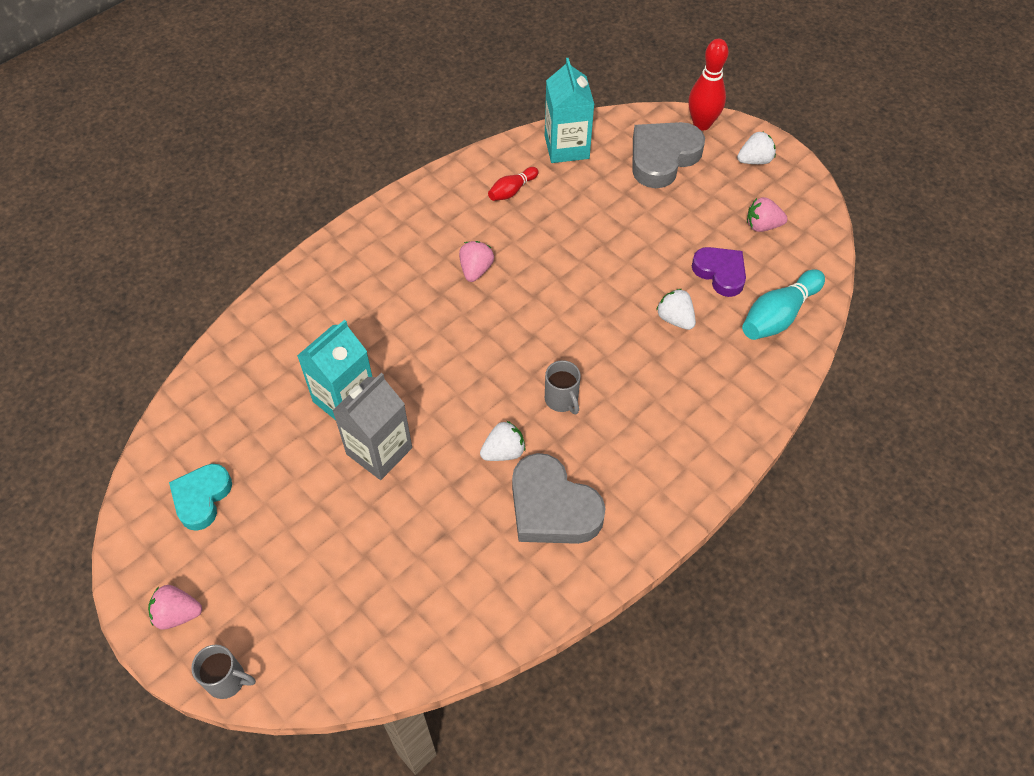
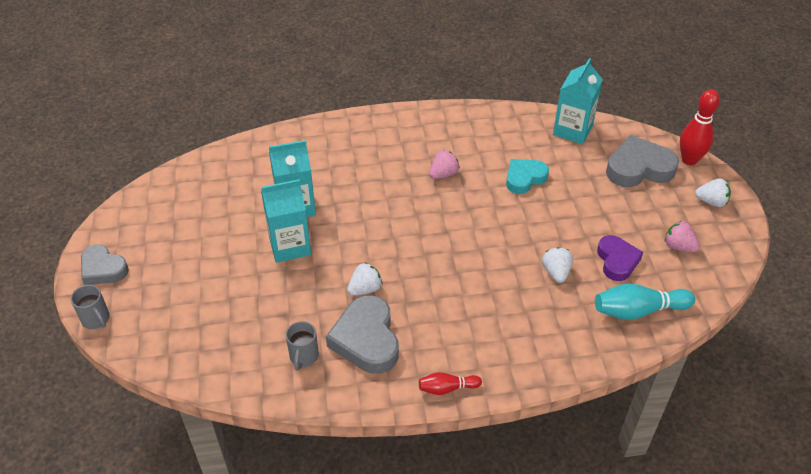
camera: 35 degrees right, 10 degrees down
(177, 614) = (103, 269): pink strawberry -> grey heart
(202, 498) = (170, 215): turquoise heart -> turquoise heart (524, 178)
(379, 451) = (290, 246): grey carton -> turquoise carton
(503, 451) = (365, 289): white strawberry -> white strawberry turned 45 degrees counterclockwise
(512, 190) = (510, 139): red bowling pin -> red bowling pin (447, 388)
(562, 400) = (431, 279): grey mug -> grey mug (303, 357)

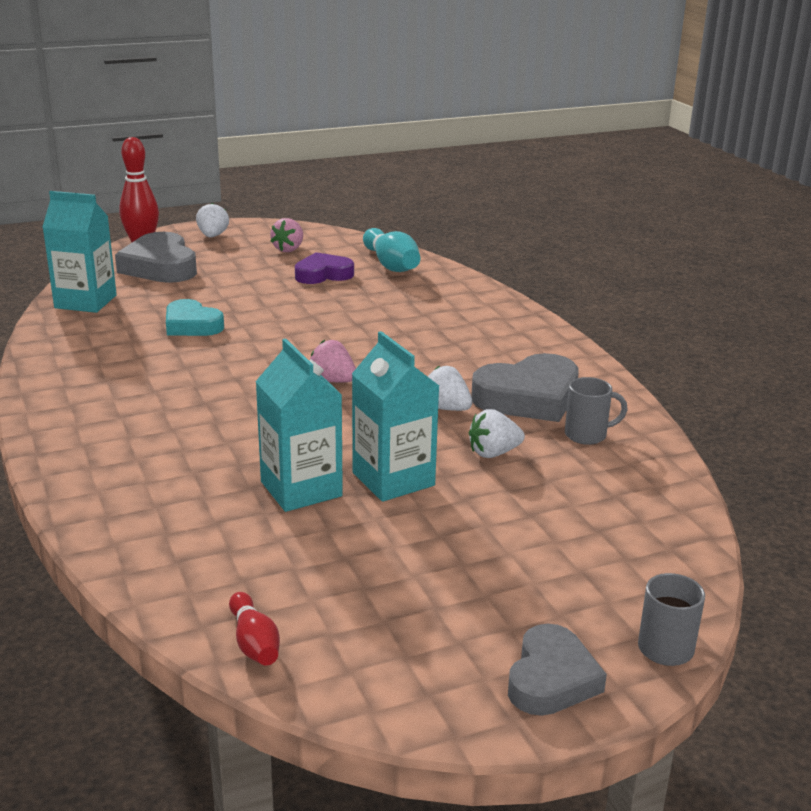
camera: 105 degrees left, 20 degrees down
(443, 174) = (193, 377): pink strawberry -> pink strawberry (332, 381)
(447, 388) = (561, 345): red bowling pin -> red bowling pin (254, 642)
(556, 272) = (356, 301): white strawberry -> white strawberry (493, 453)

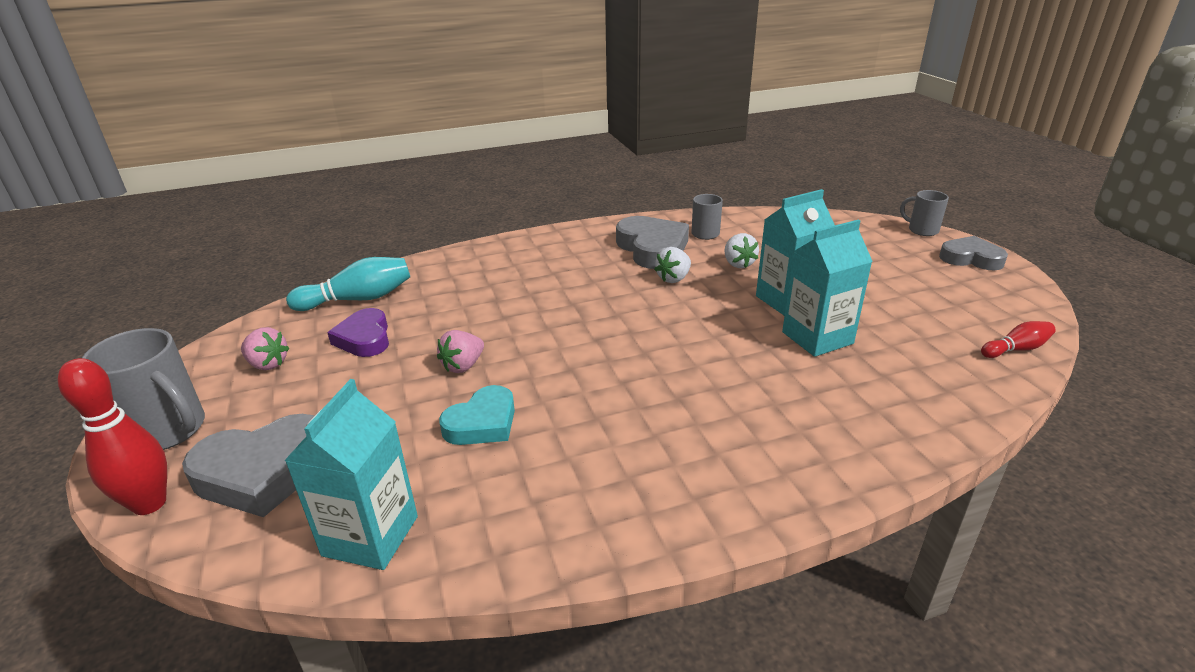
camera: 85 degrees left, 5 degrees up
(213, 236) = (168, 431): white strawberry -> grey mug
(332, 381) = (628, 328): pink strawberry -> pink strawberry (463, 366)

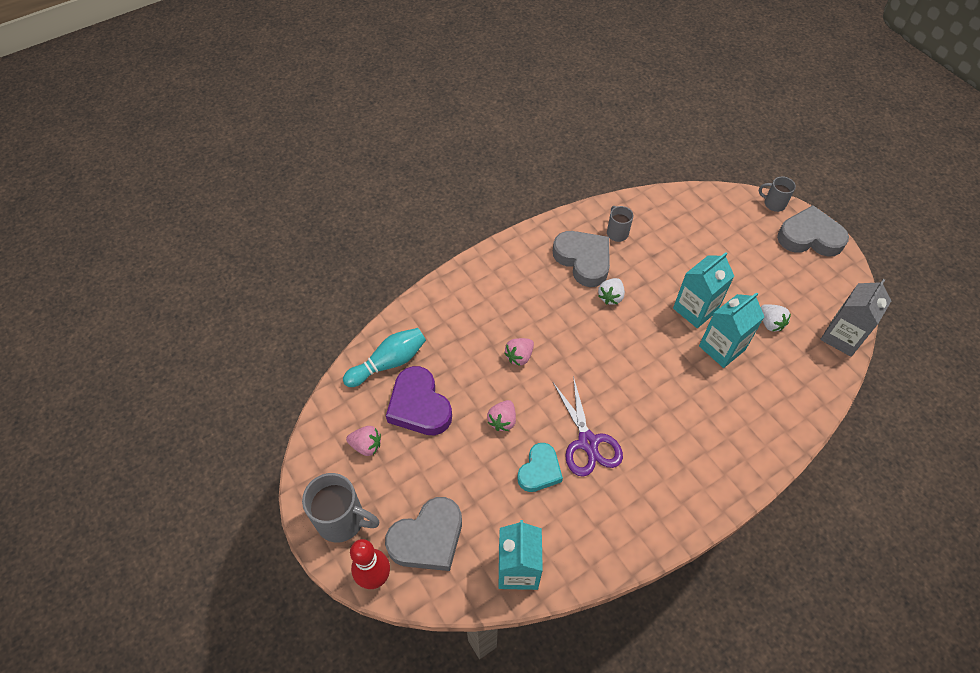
camera: 15 degrees left, 25 degrees up
(364, 338) = (419, 406): purple heart -> purple heart, size x1.52
(524, 313) = (519, 356): none -> pink strawberry
(572, 404) = (588, 442): none -> purple scissors
(738, 264) = (651, 270): white strawberry -> white strawberry (770, 323)
(971, 258) = (810, 237): grey heart -> grey heart, size x1.52
(1016, 349) = (842, 337): red bowling pin -> grey carton

